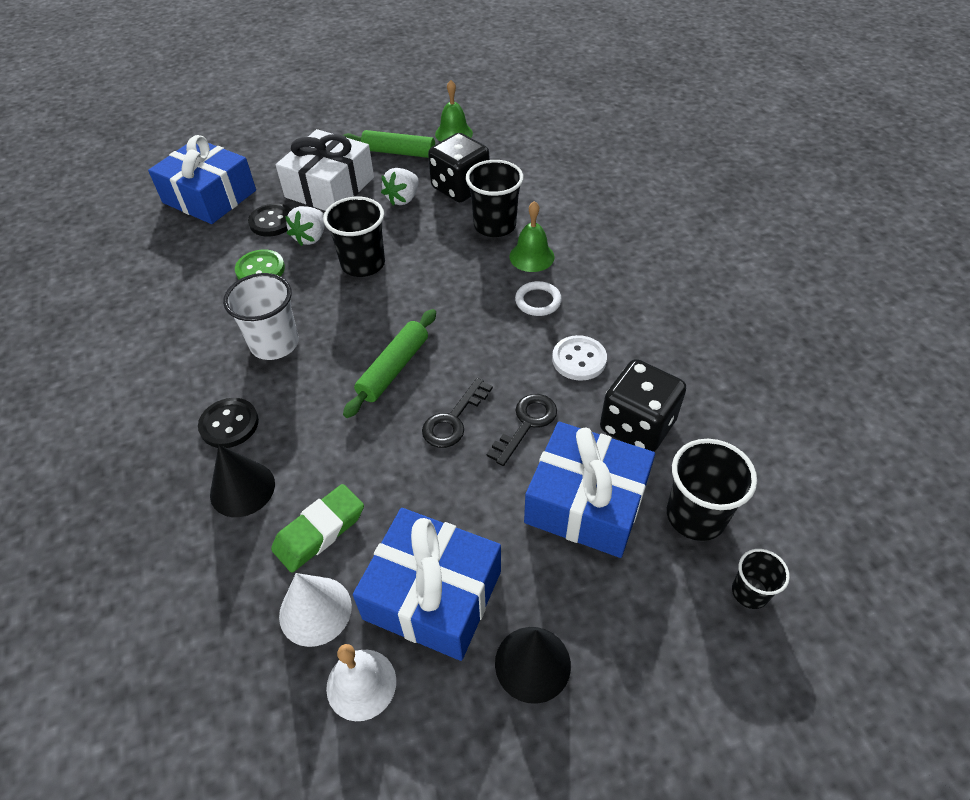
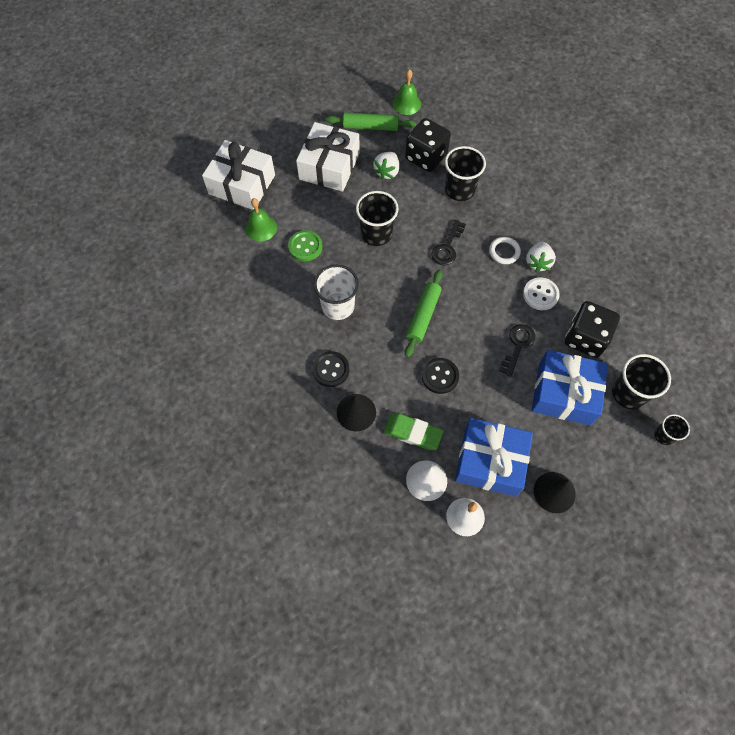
camera: 10 degrees left, 15 degrees up
(209, 197) = (242, 184): blue gift -> white gift
(272, 222) = (298, 203): black button -> black button (440, 376)
(311, 237) = (331, 214): white strawberry -> white strawberry (537, 262)
(320, 531) = (413, 433): green eraser -> green eraser turned 75 degrees clockwise
(453, 420) = (472, 348): black key -> black key (447, 247)
(531, 256) = (491, 214): green bell -> green bell (261, 228)

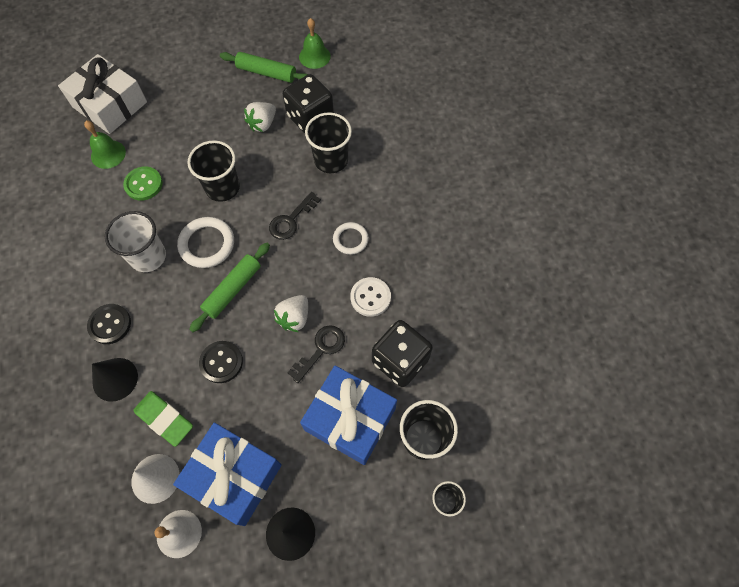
camera: 15 degrees right, 0 degrees up
(329, 166) = (206, 105): white gift -> none
(384, 284) = (207, 244): none -> white ring
(537, 262) = (382, 260): white strawberry -> white strawberry (294, 318)

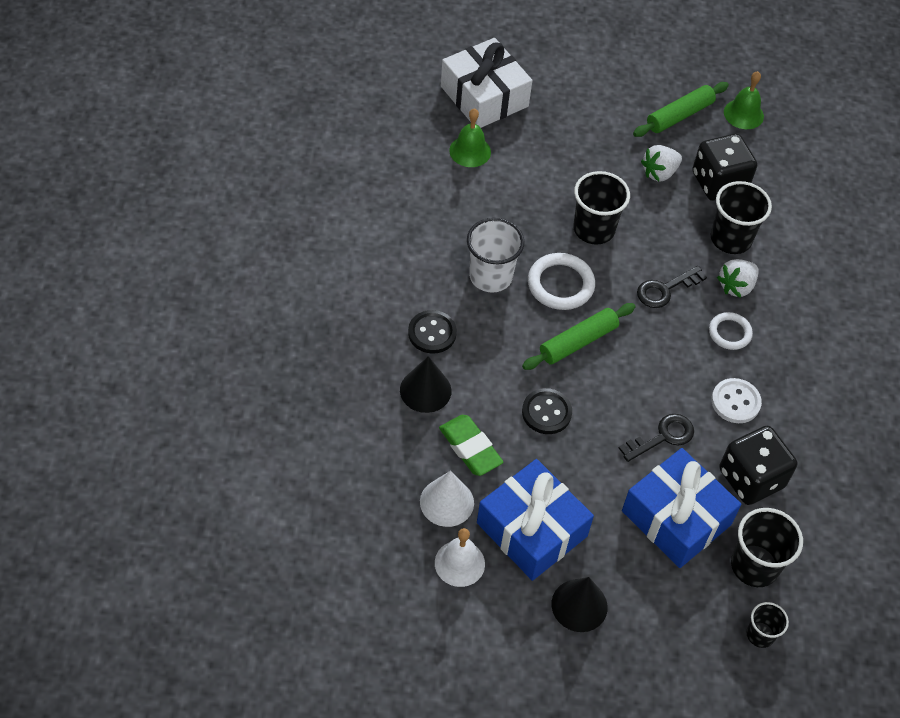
camera: 15 degrees right, 10 degrees down
(143, 184) = (503, 197): green button -> none
(266, 73) = (679, 115): green rolling pin -> green rolling pin turned 75 degrees counterclockwise
(294, 318) = (641, 394): white strawberry -> white strawberry (736, 286)

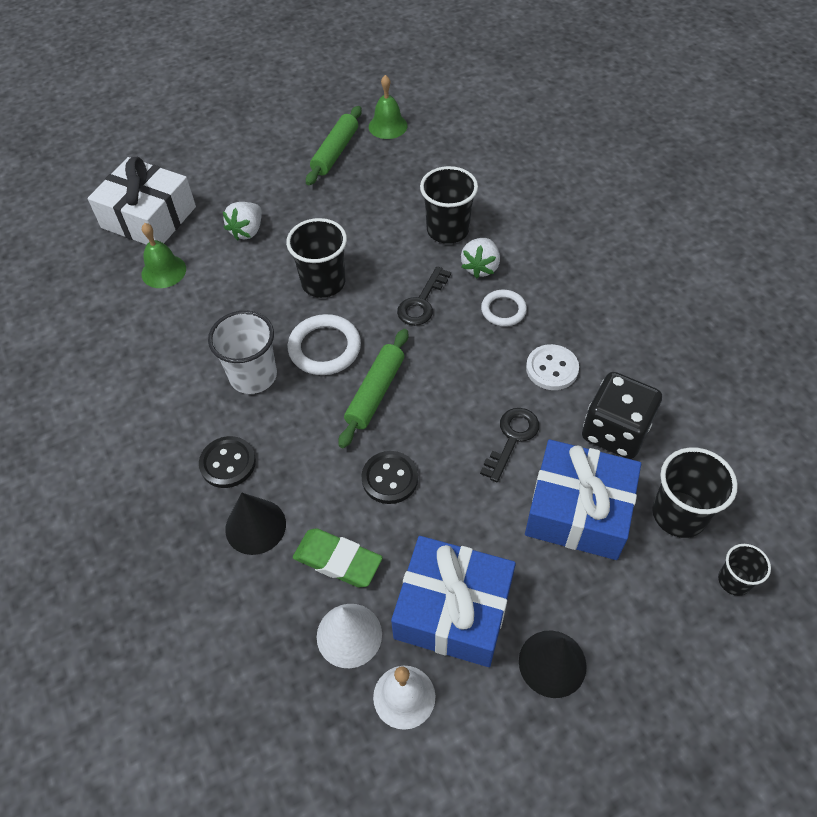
camera: 25 degrees left, 0 degrees up
(659, 173) = (349, 206): white strawberry -> white strawberry (247, 231)
(719, 183) = (405, 189): black dice -> none

